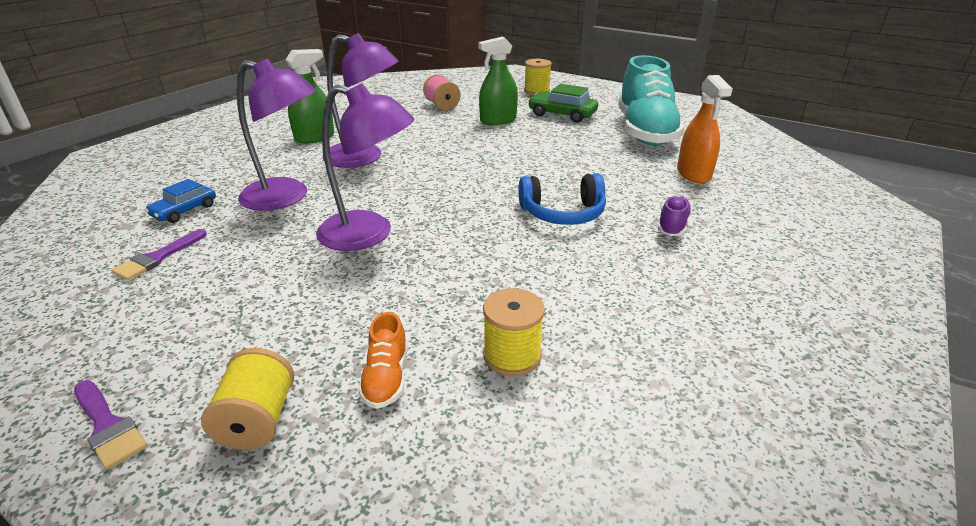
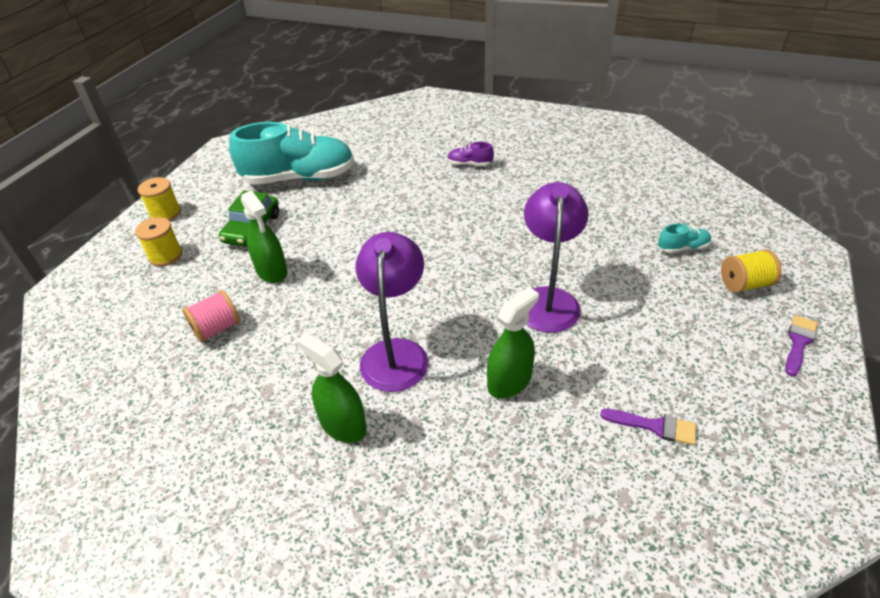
camera: 100 degrees left, 10 degrees up
(184, 211) = (571, 459): blue car -> none
(286, 197) = (509, 381): purple lamp -> green spray bottle
(386, 378) = (682, 248): orange shoe -> turquoise shoe
(512, 356) = (635, 210): yellow spool -> yellow spool (165, 213)
(562, 213) = (470, 208): blue headphones -> none
(693, 174) = (385, 156): orange spray bottle -> none

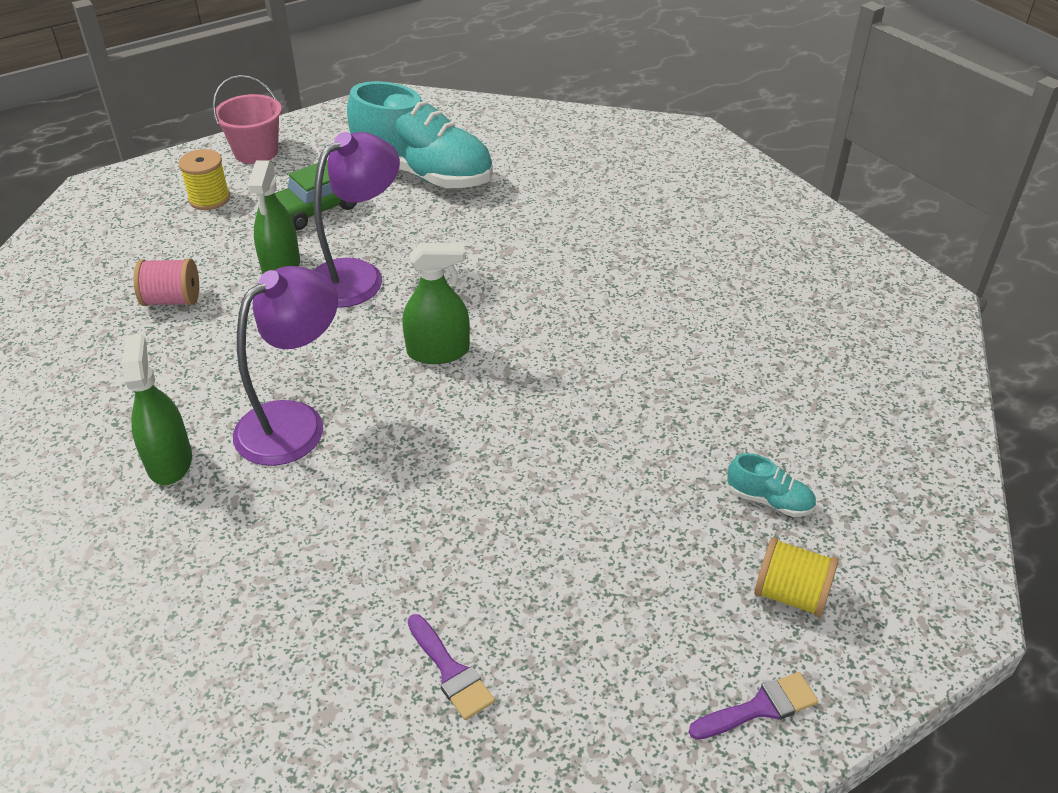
camera: 35 degrees right, 0 degrees up
(165, 213) = (256, 152): yellow spool -> pink bucket
(469, 164) = (633, 248): purple shoe -> none
(509, 381) = (364, 522): green spray bottle -> green spray bottle (438, 351)
(547, 299) = (517, 461): purple lamp -> purple lamp (357, 276)

